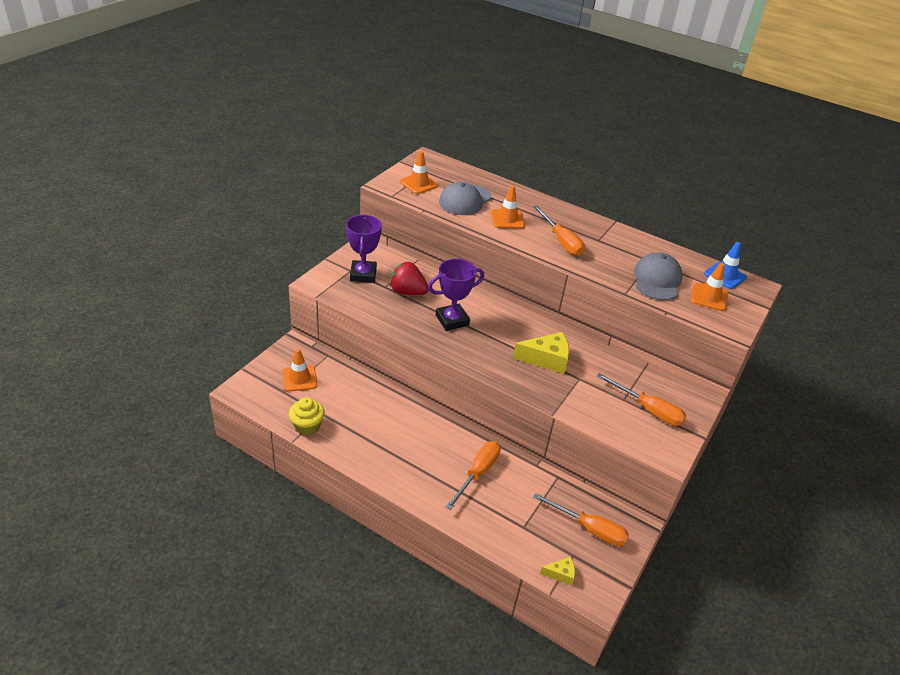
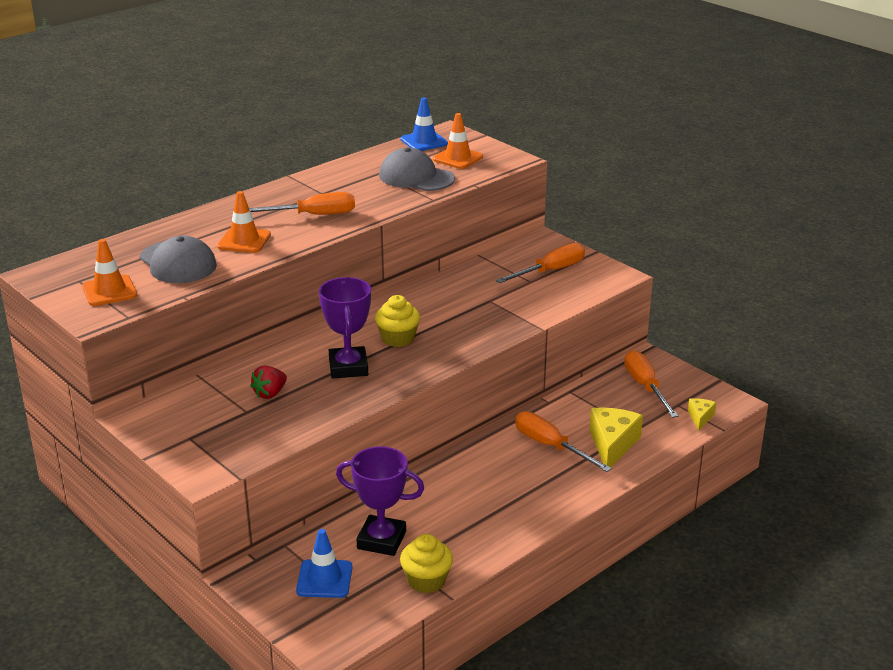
camera: 70 degrees left, 10 degrees down
(299, 378) = (324, 579): orange traffic cone -> blue traffic cone
(363, 274) = (207, 427): purple trophy -> purple trophy (381, 540)
(407, 292) = (270, 393): red strawberry -> red strawberry, size x0.66
(499, 337) = (398, 338): none -> yellow cupcake
(546, 359) = (450, 314): yellow cheese -> yellow cheese (612, 444)
(589, 529) = (645, 387): orange screwdriver -> orange screwdriver turned 60 degrees counterclockwise

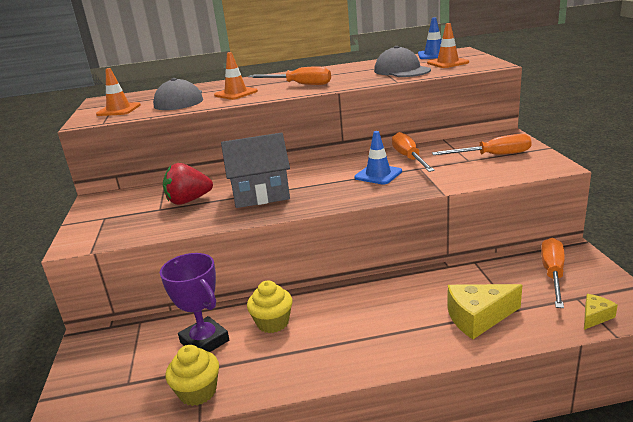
camera: 35 degrees right, 5 degrees down
(270, 393) = (189, 201): red strawberry -> red strawberry, size x1.52
(324, 579) = (131, 359): blue traffic cone -> blue traffic cone (378, 174)
(348, 367) = (260, 194): purple trophy -> grey house
(398, 338) = (319, 182): yellow cupcake -> yellow cupcake (273, 323)
(550, 446) = (417, 303): orange screwdriver -> orange screwdriver (409, 158)
(612, 444) = (478, 318): yellow cheese -> yellow cheese turned 150 degrees counterclockwise

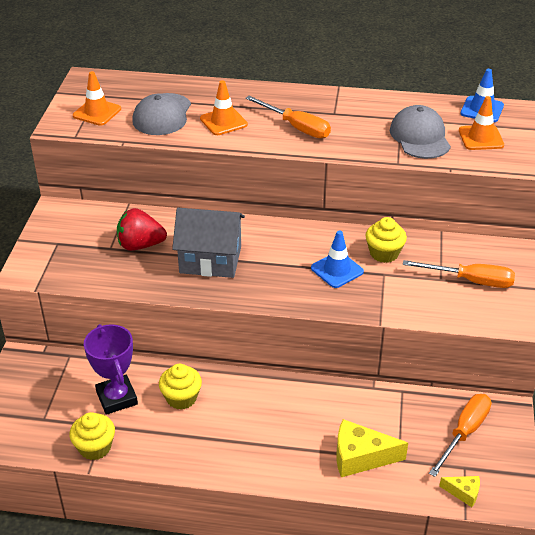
camera: 15 degrees right, 15 degrees up
(409, 158) = (384, 253): orange screwdriver -> yellow cupcake
(595, 316) = (463, 493): yellow cheese -> yellow cheese turned 45 degrees clockwise

